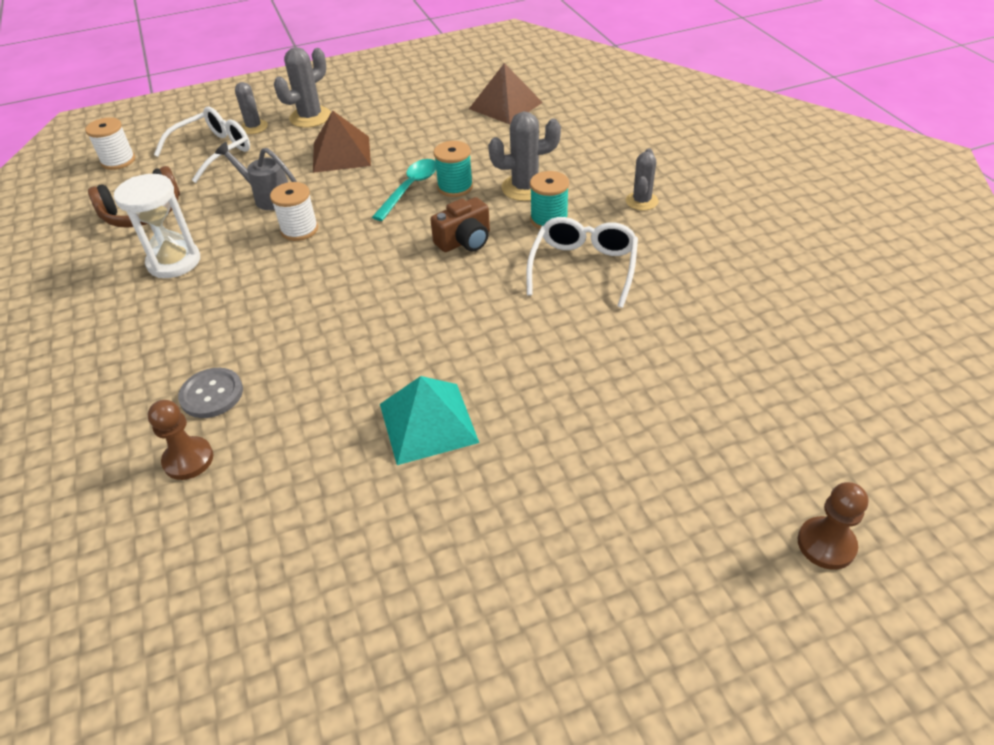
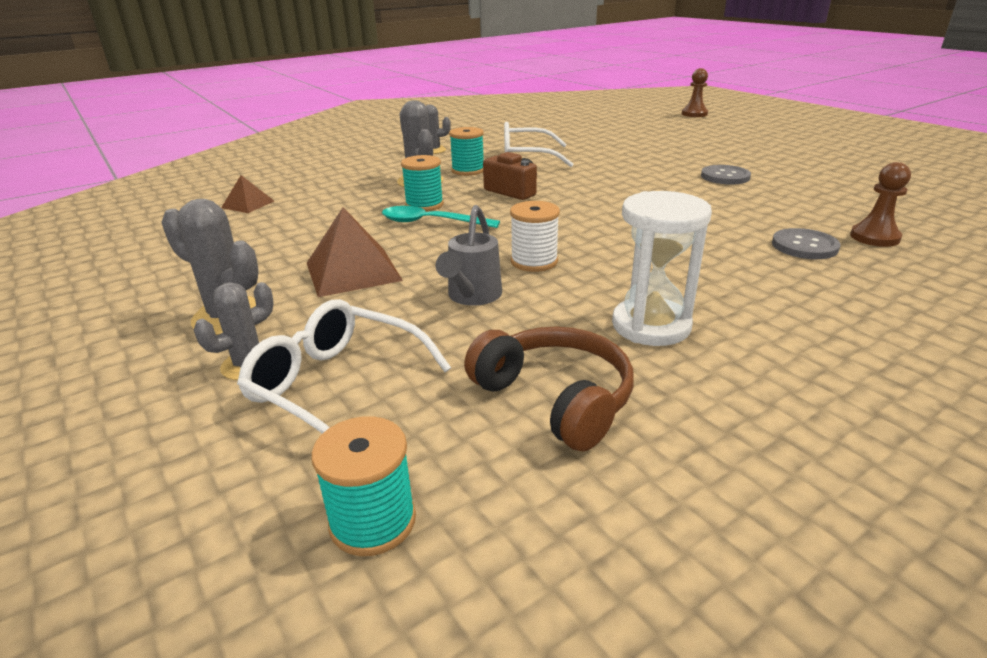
camera: 105 degrees left, 15 degrees down
(118, 161) = (373, 521): white spool -> turquoise spool
(428, 422) = (725, 176): turquoise pyramid -> grey button
(505, 105) = (248, 204): brown pyramid -> brown pyramid, size x0.57

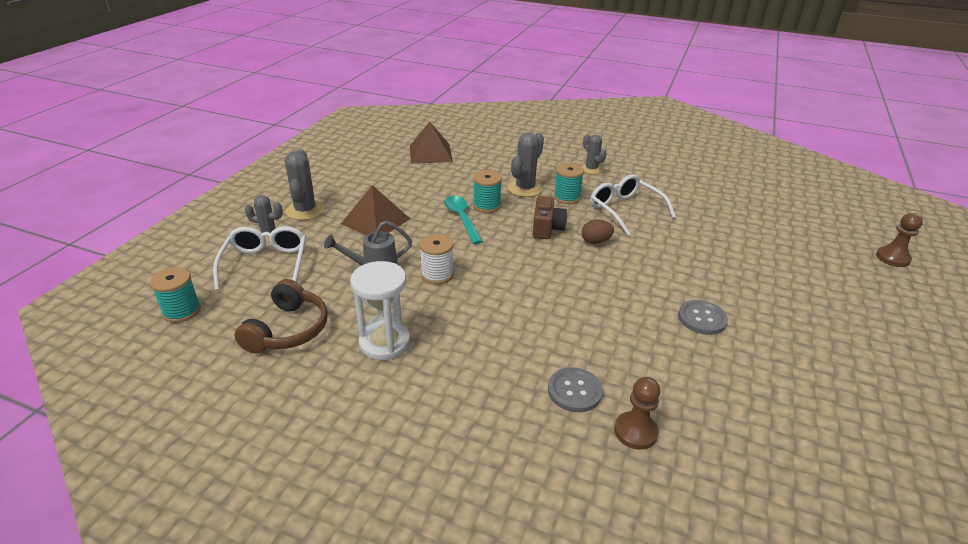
camera: 55 degrees right, 5 degrees up
(248, 204) = (430, 153): brown pyramid -> brown pyramid, size x1.75
(564, 180) = (595, 241): none -> brown egg

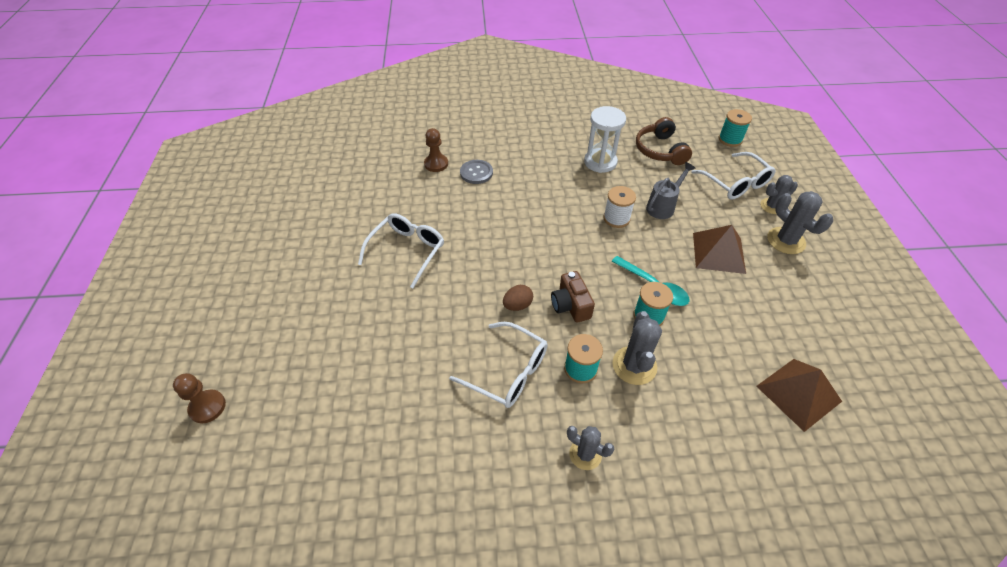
camera: 155 degrees right, 15 degrees up
(702, 318) = (407, 251): grey button -> white glasses

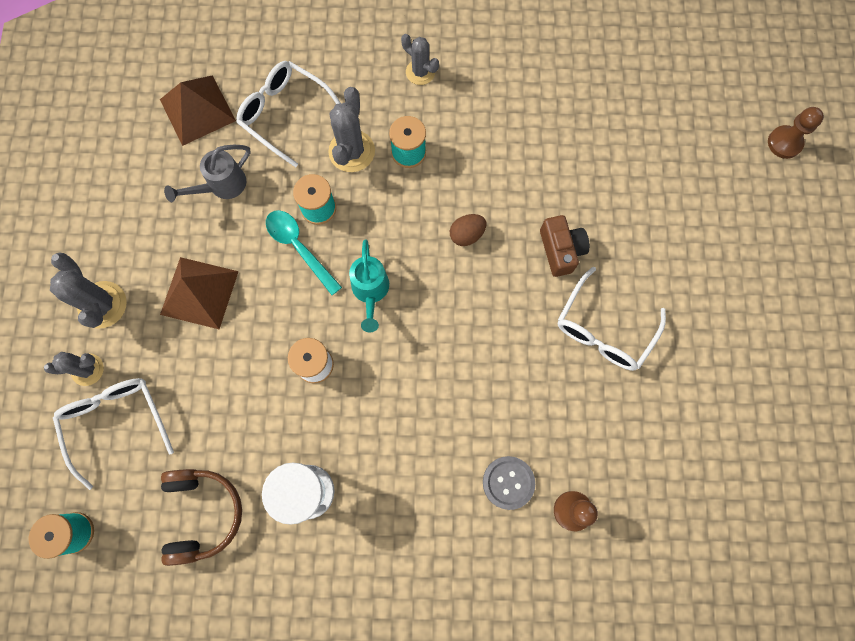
camera: 175 degrees left, 25 degrees up
(508, 372) = (484, 155): white glasses -> white glasses (285, 114)
(570, 305) = (405, 229): brown camera -> brown camera (561, 250)
(588, 261) = (370, 292): none -> turquoise watering can
(663, 206) = (241, 383): grey watering can -> grey watering can (221, 186)

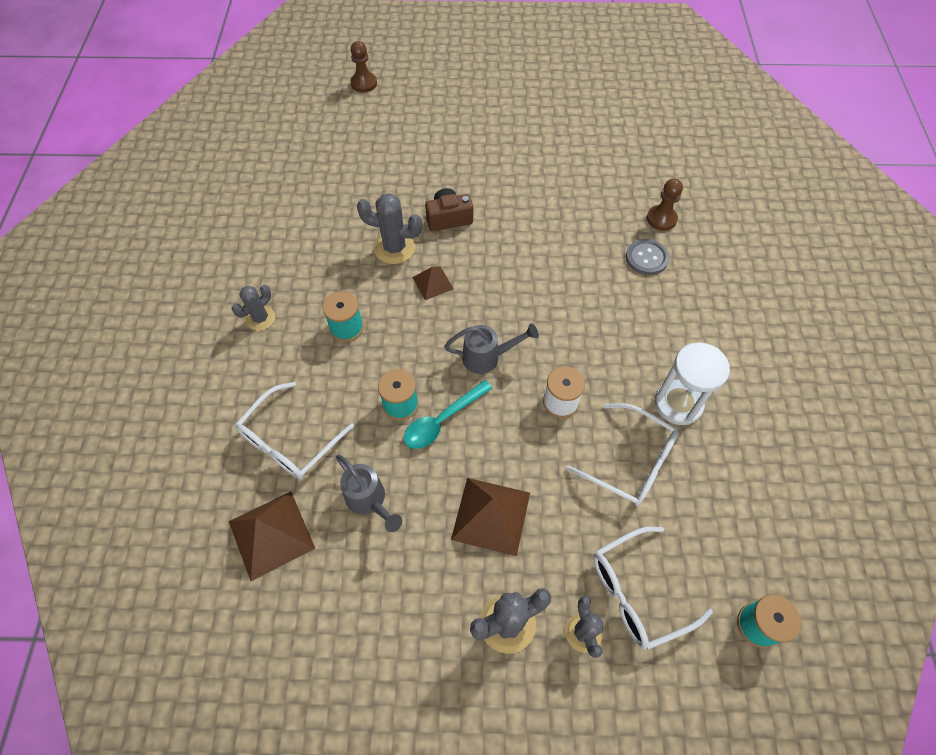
camera: 90 degrees left, 15 degrees down
(202, 513) = (714, 496): brown headphones -> none
(352, 151) = (340, 376): grey cactus -> grey cactus (394, 248)
(370, 292) = (488, 357): turquoise watering can -> grey watering can
(467, 235) = (432, 283): brown egg -> brown pyramid
(603, 329) = (516, 194): white glasses -> white glasses (630, 462)

